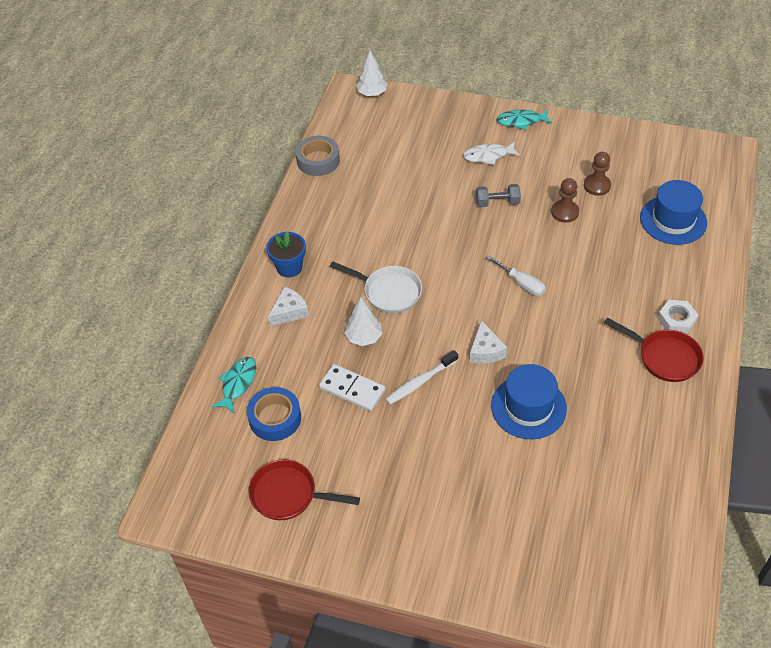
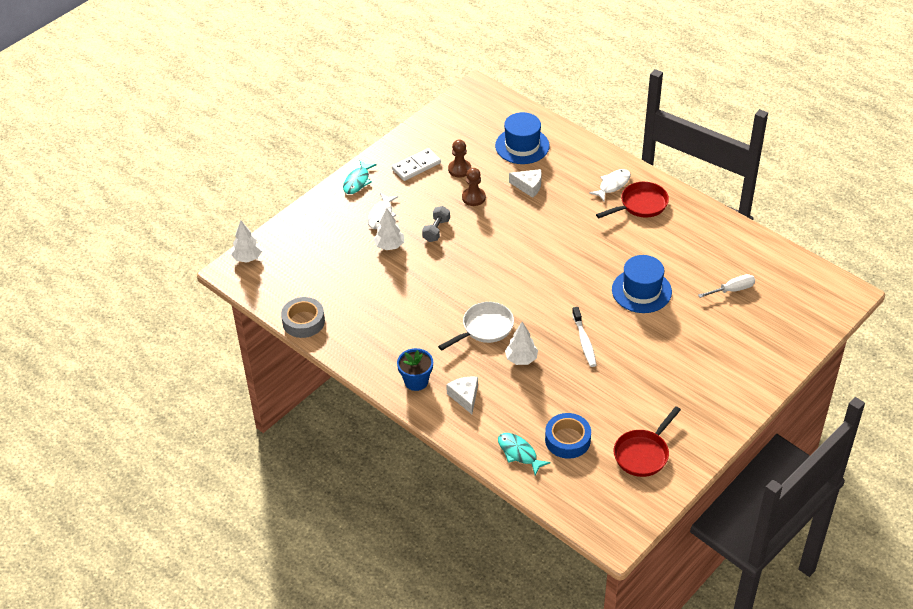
camera: 65 degrees left, 5 degrees down
(352, 389) = (567, 383): white domino -> white domino (416, 166)
(452, 178) = (389, 246): none -> white tree
(485, 351) = (578, 294): white cheese -> white cheese (528, 186)
(521, 283) = (527, 249): white screwdriver -> white screwdriver (732, 290)
(676, 320) = (613, 185): white nut -> white fish

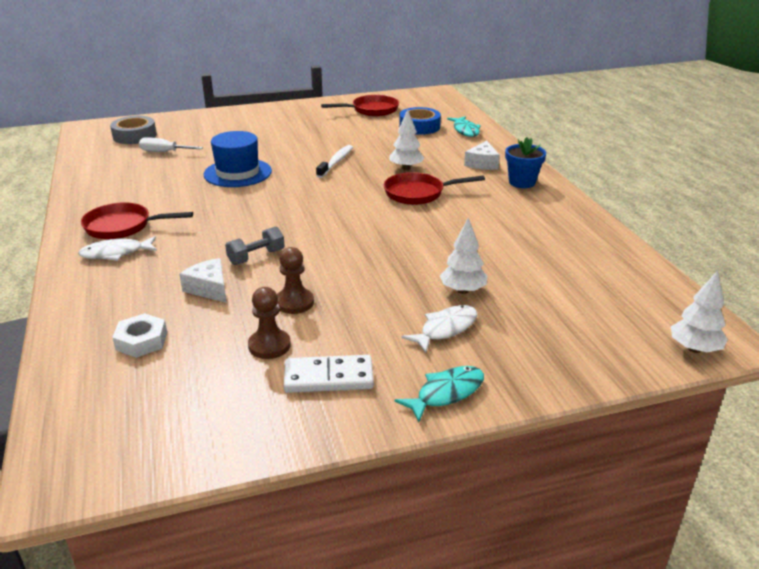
camera: 150 degrees left, 15 degrees down
(303, 321) = (627, 256): grey tape -> grey tape (135, 136)
(436, 230) = (384, 285): grey dumbbell -> grey dumbbell (256, 257)
(485, 328) = (418, 193): white pan -> red pan
(522, 146) = (141, 341): blue hat -> white nut

